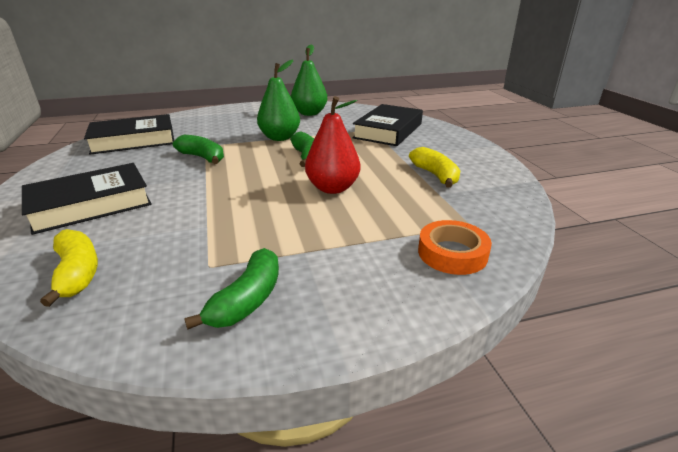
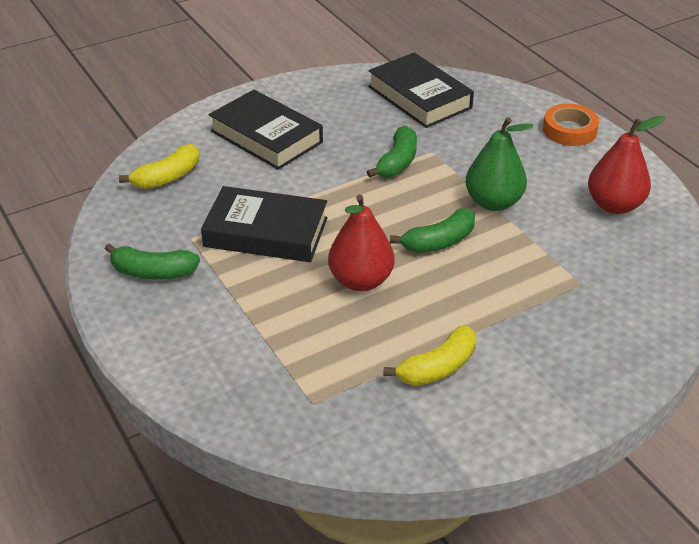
camera: 75 degrees right, 10 degrees up
(309, 113) = (614, 205): green pear -> red pear
(388, 131) = (587, 303): black book -> black book (266, 232)
(452, 253) = (250, 390): orange tape -> orange tape (569, 130)

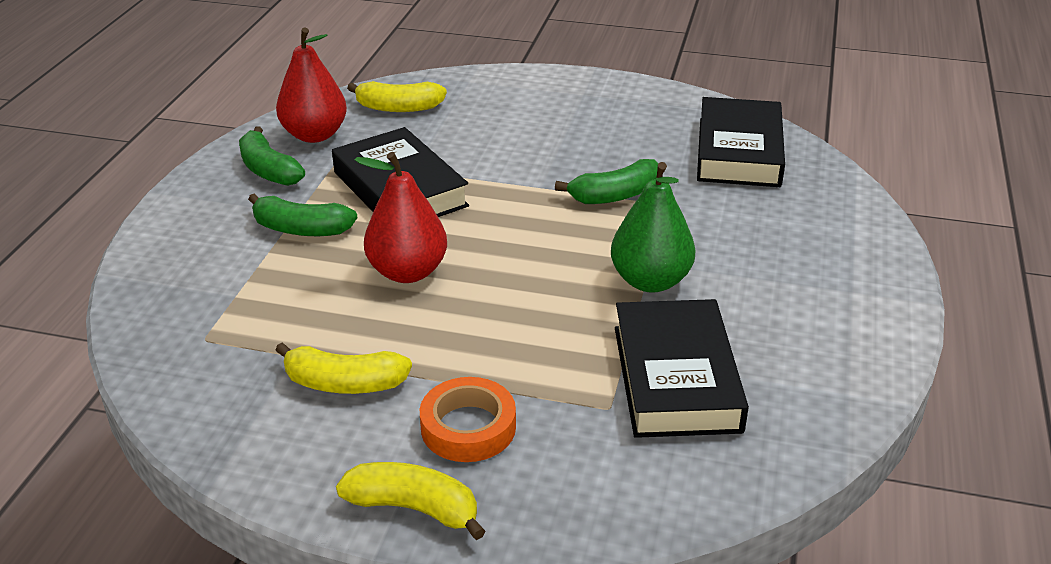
camera: 45 degrees right, 5 degrees down
(266, 136) = (532, 116): black book -> black book (676, 378)
(439, 242) = (534, 283): green banana -> green banana (301, 229)
(569, 130) = (862, 262): orange tape -> orange tape (468, 427)
(579, 401) = (414, 508): none -> yellow banana
(614, 205) = (786, 360): red pear -> red pear (315, 135)

